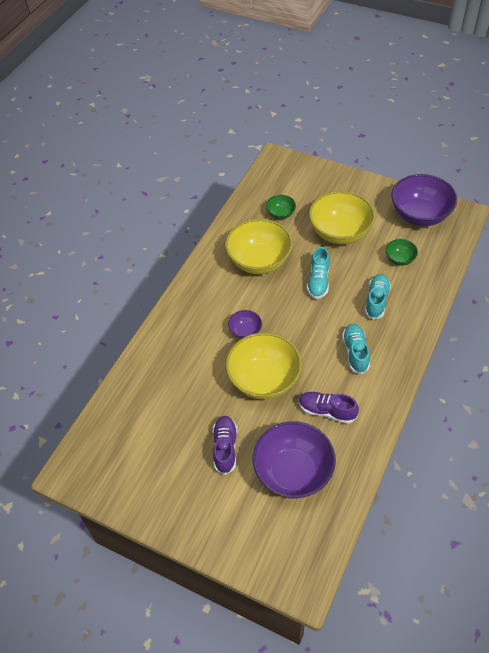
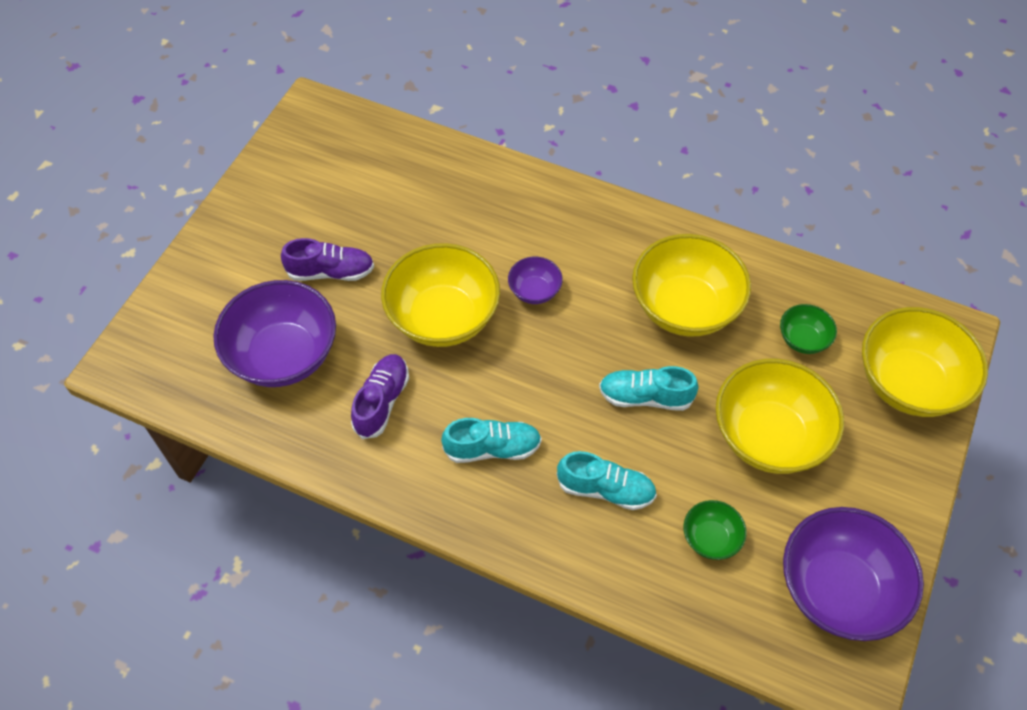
camera: 85 degrees right, 5 degrees up
(306, 178) = (908, 383): none -> yellow bowl

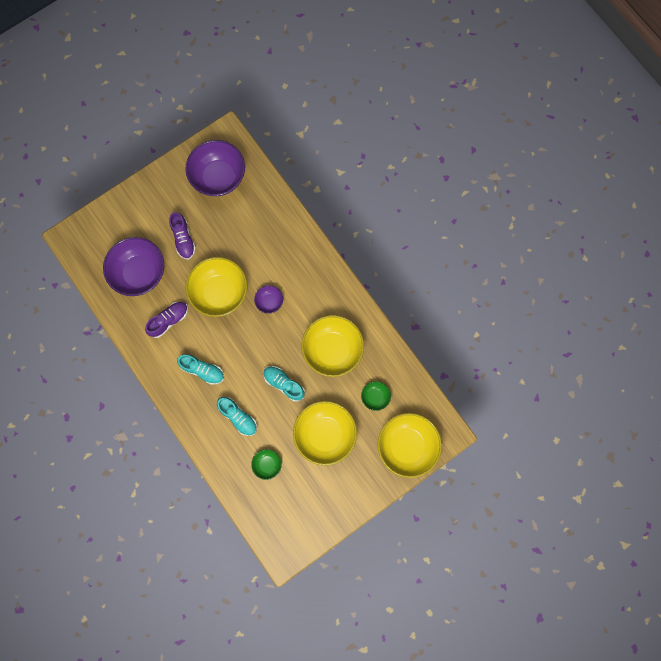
camera: 30 degrees right, 20 degrees up
(331, 272) = (184, 239): purple shoe -> purple shoe turned 45 degrees clockwise
(838, 589) = (304, 516): purple bowl -> purple bowl (219, 177)

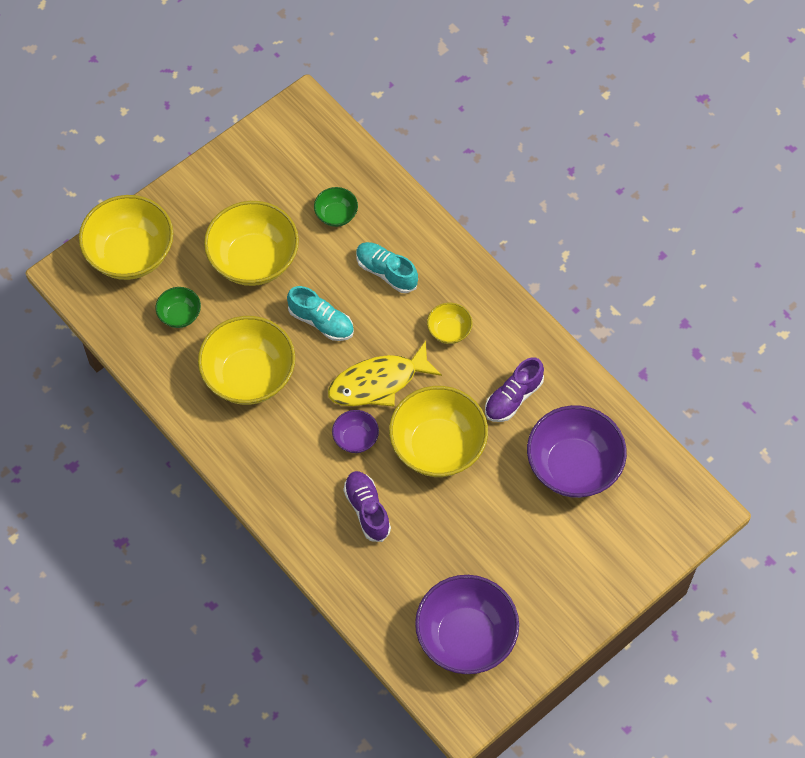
camera: 175 degrees right, 15 degrees down
(184, 239) = (510, 526): purple shoe -> purple shoe (367, 510)
(203, 370) = (449, 331): turquoise shoe -> yellow bowl
(252, 338) = (378, 382): none -> yellow fish

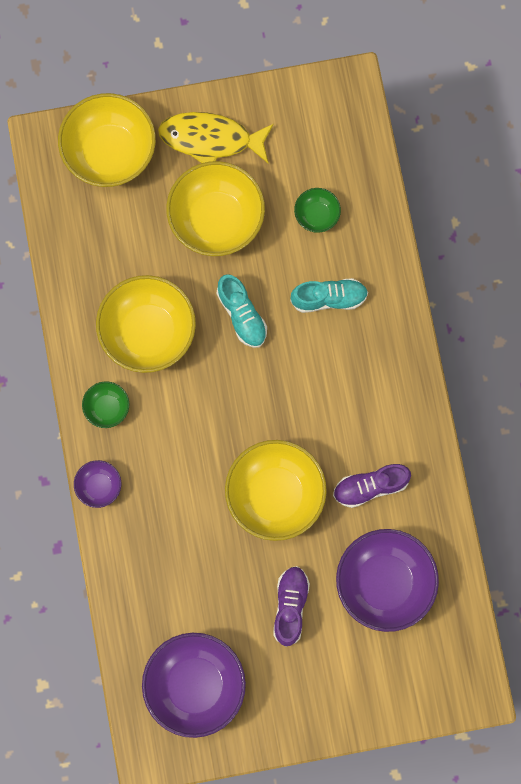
camera: 30 degrees right, 15 degrees up
(180, 315) = (120, 237): green bowl -> green bowl (107, 408)
(355, 438) = (207, 446): purple bowl -> purple bowl (99, 486)
(367, 510) = (178, 519): purple shoe -> purple shoe (290, 606)
(378, 382) = (258, 403): yellow fish -> yellow fish (211, 139)
(386, 272) = (329, 298): turquoise shoe -> turquoise shoe turned 105 degrees clockwise
(449, 331) = (351, 389): yellow bowl -> none

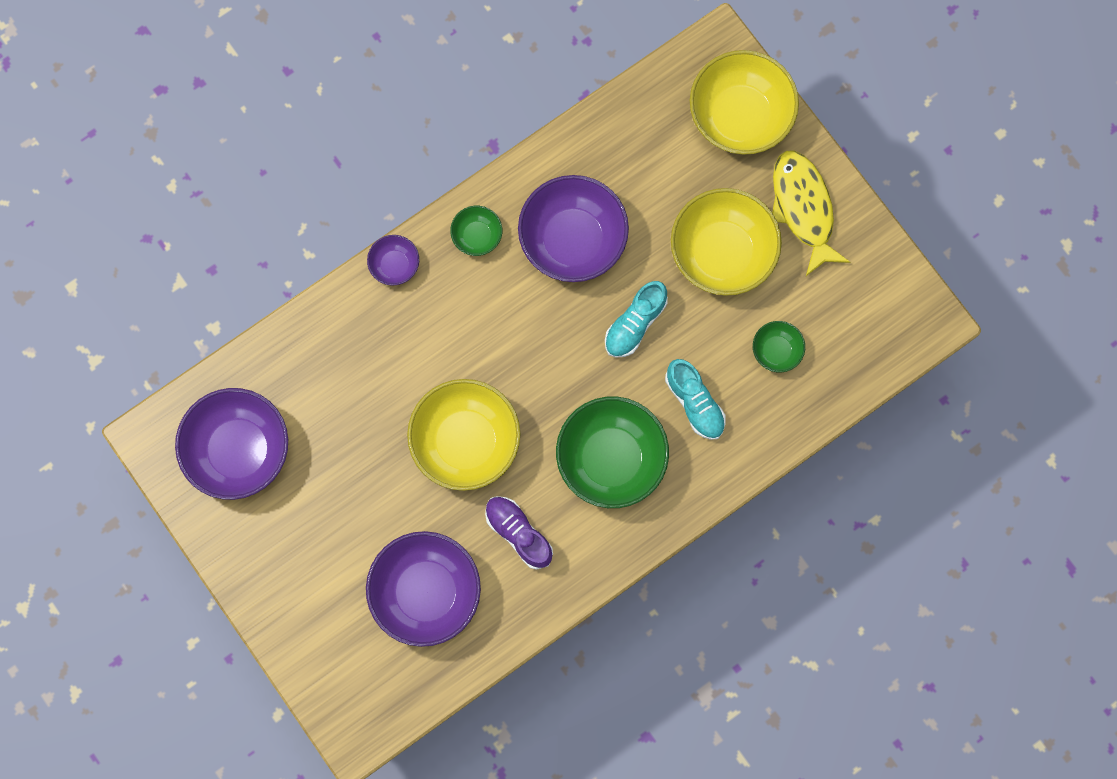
camera: 65 degrees right, 0 degrees up
(148, 332) = (572, 240): yellow bowl -> purple bowl
(290, 606) = (360, 508): purple shoe -> none
(343, 385) = (611, 458): none -> green bowl

